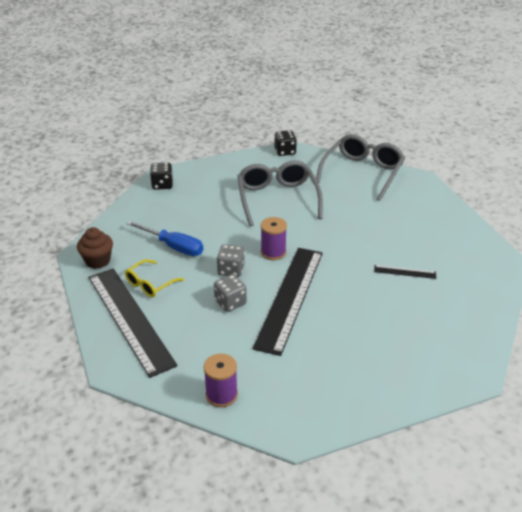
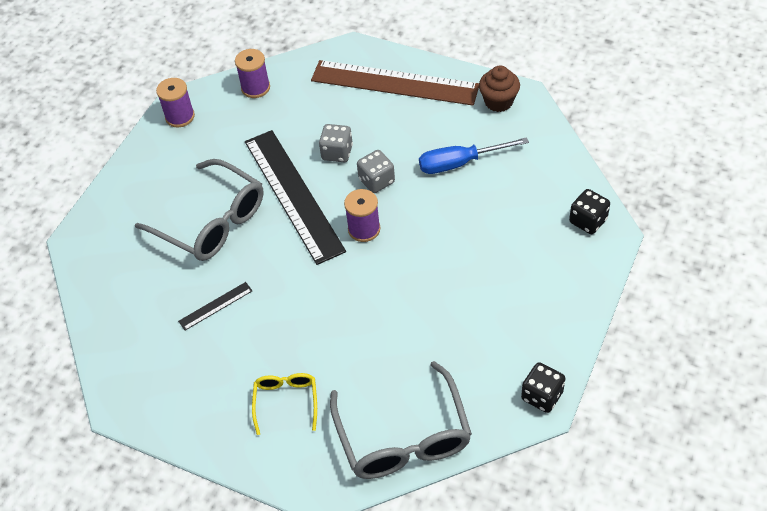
camera: 140 degrees right, 15 degrees up
(129, 319) = (394, 83): black ruler -> brown ruler
(150, 284) = (424, 118): yellow glasses -> yellow glasses (286, 402)
(277, 199) = (446, 303): grey glasses -> grey glasses (211, 221)
(307, 418) = (180, 116): none -> purple spool

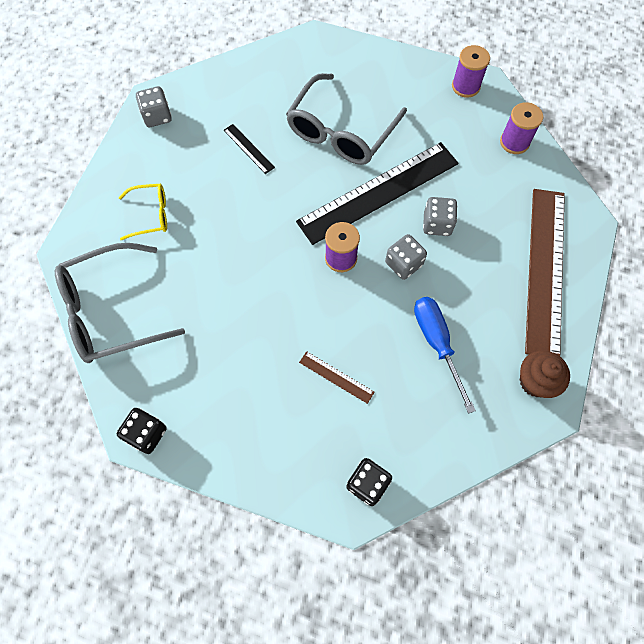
camera: 80 degrees right, 15 degrees up
(148, 400) = (157, 116): none -> grey dice
(488, 238) = (336, 377): none -> brown ruler

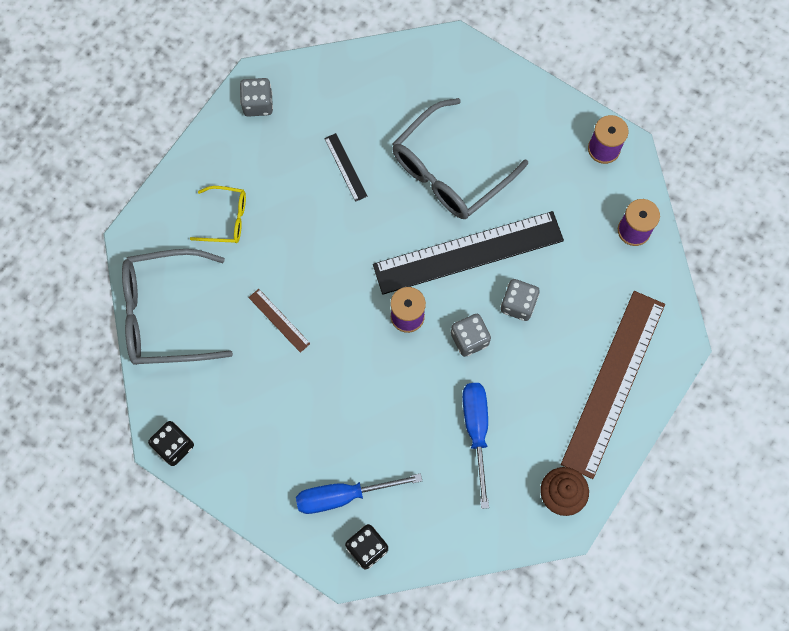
camera: 15 degrees right, 5 degrees up
(329, 438) = (343, 496): none -> blue screwdriver
(336, 377) = (367, 438): brown ruler -> brown ruler (279, 320)

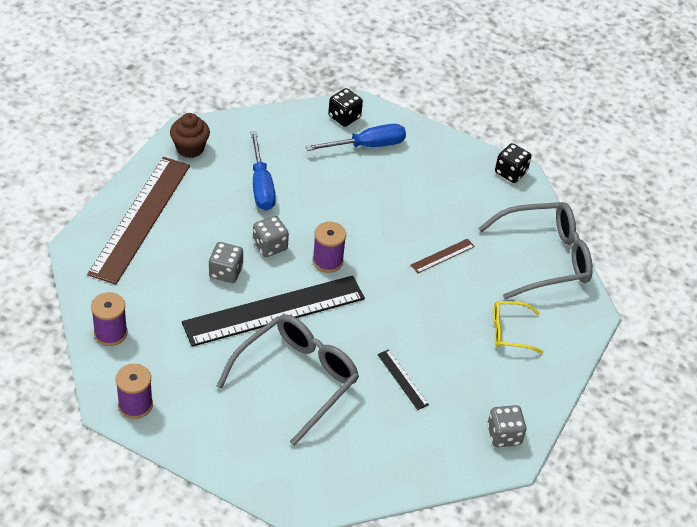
camera: 170 degrees right, 25 degrees down
(279, 320) = (442, 256): brown ruler -> brown ruler turned 75 degrees counterclockwise

